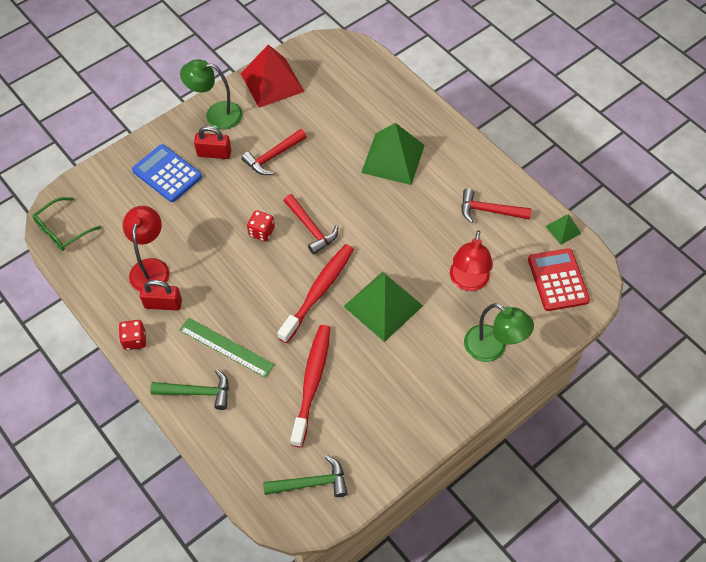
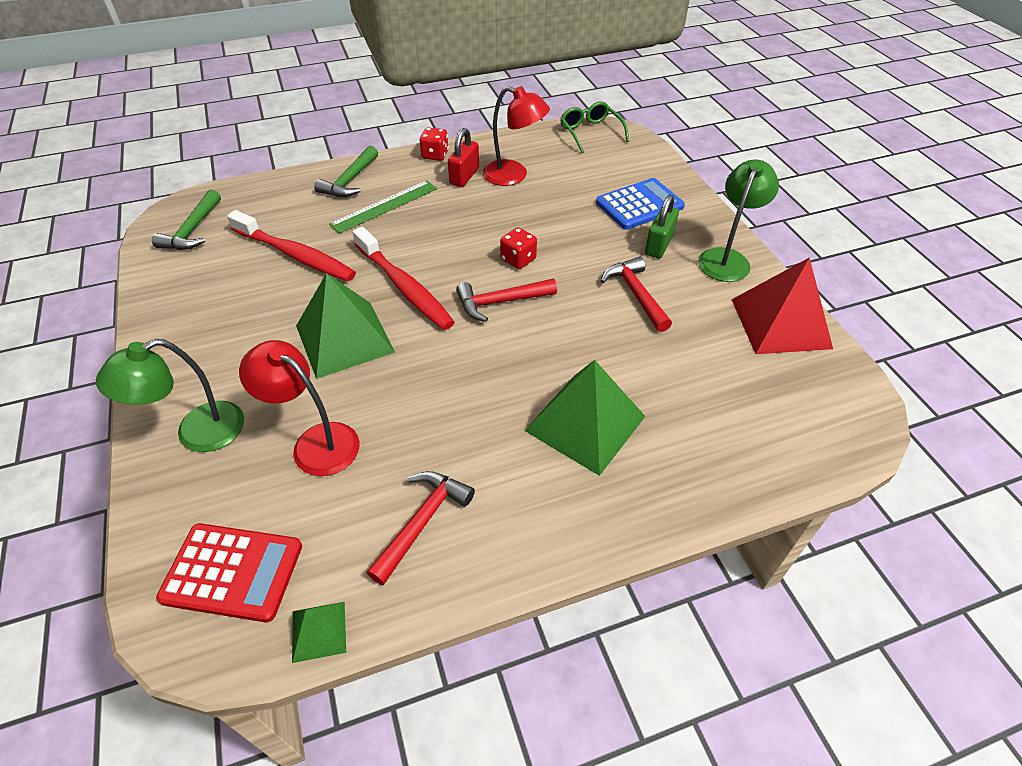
camera: 110 degrees right, 10 degrees down
(214, 153) = (659, 245): red padlock -> green padlock

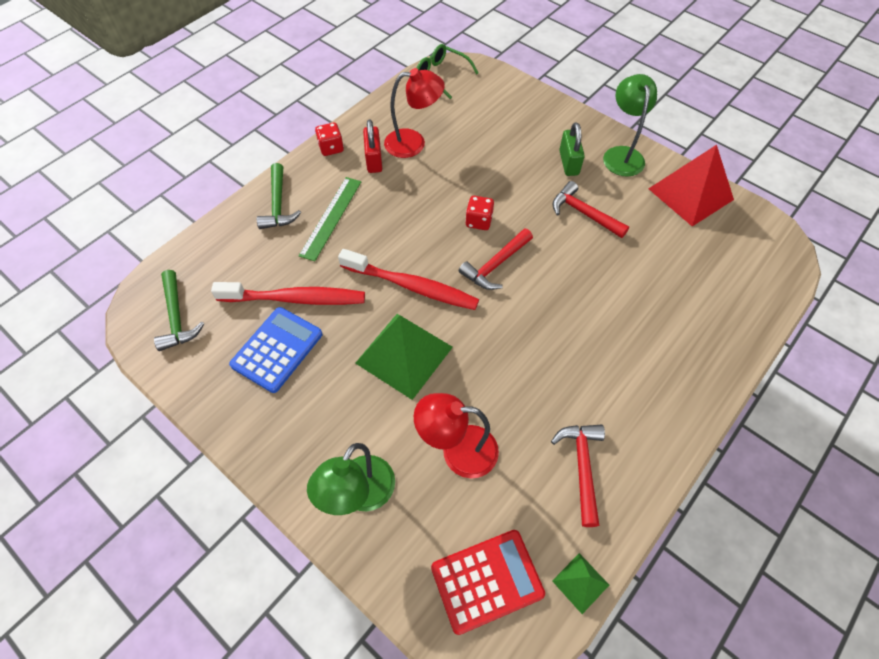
camera: 30 degrees left, 10 degrees up
(585, 423) = (627, 335): green pyramid -> none
(639, 205) = (529, 132): blue calculator -> blue calculator (277, 349)

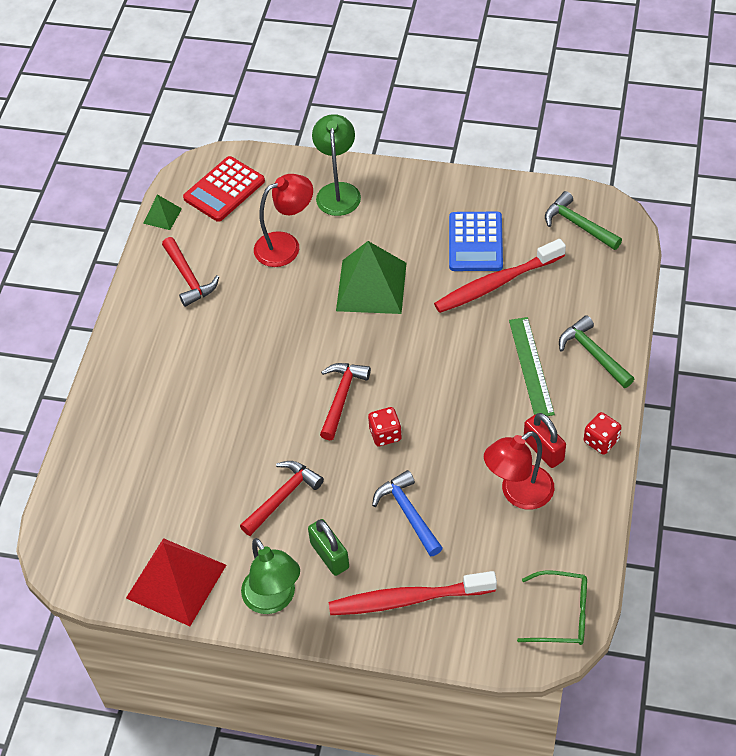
camera: 155 degrees right, 5 degrees down
(412, 286) = (404, 341): red toothbrush -> red toothbrush (407, 599)
(497, 164) = (408, 513): none -> blue hammer
(584, 213) = (283, 497): red hammer -> red hammer turned 60 degrees counterclockwise

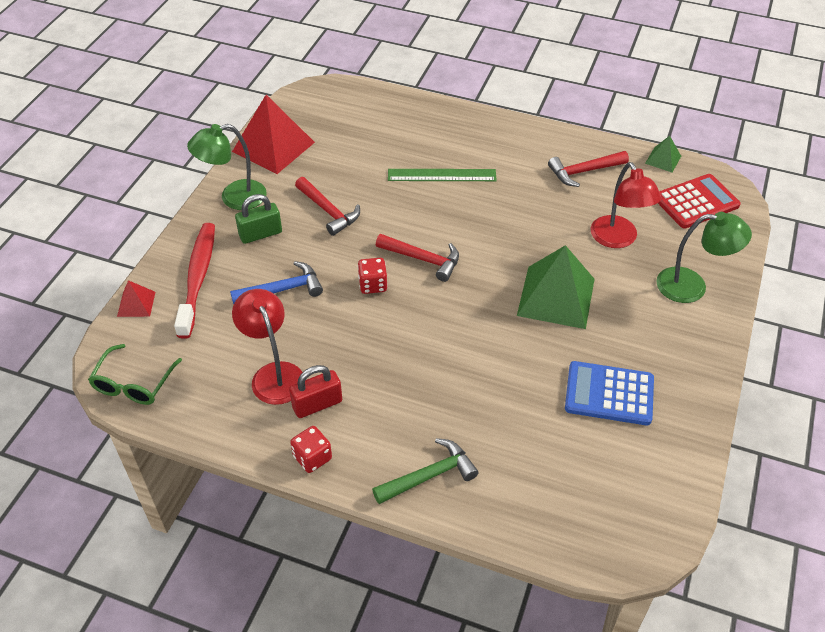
camera: 95 degrees right, 5 degrees down
(224, 190) = (696, 202): red calculator -> red calculator turned 105 degrees clockwise
(458, 650) = (136, 304): none -> red pyramid
(496, 283) = (546, 402): red toothbrush -> none
(531, 366) = (425, 413): green ruler -> green ruler (442, 175)
(578, 225) = (629, 503): green hammer -> none

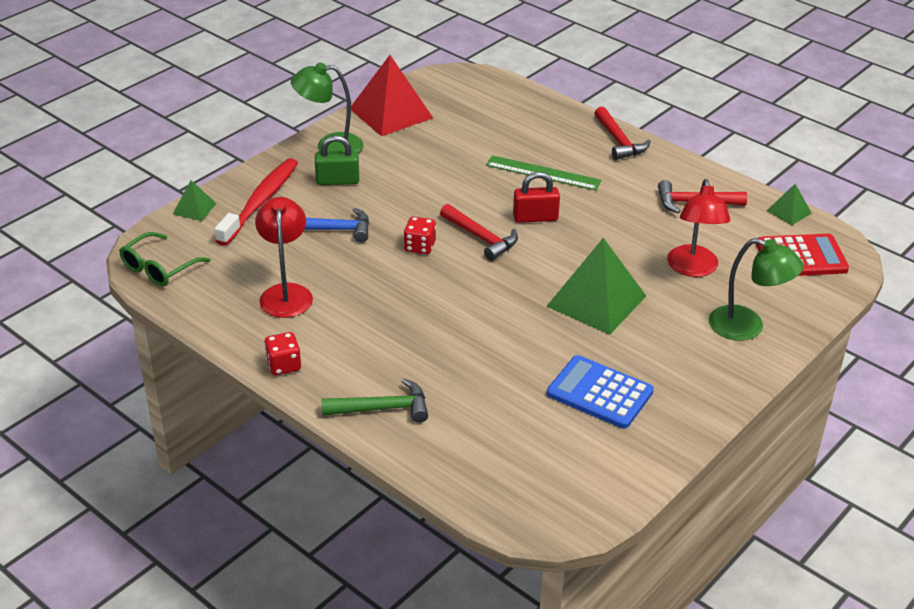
camera: 20 degrees right, 10 degrees down
(136, 304) = (194, 208): red pyramid -> green pyramid
(317, 404) = (312, 326): red padlock -> red padlock (535, 218)
(328, 211) = (412, 177): red hammer -> red hammer (619, 141)

